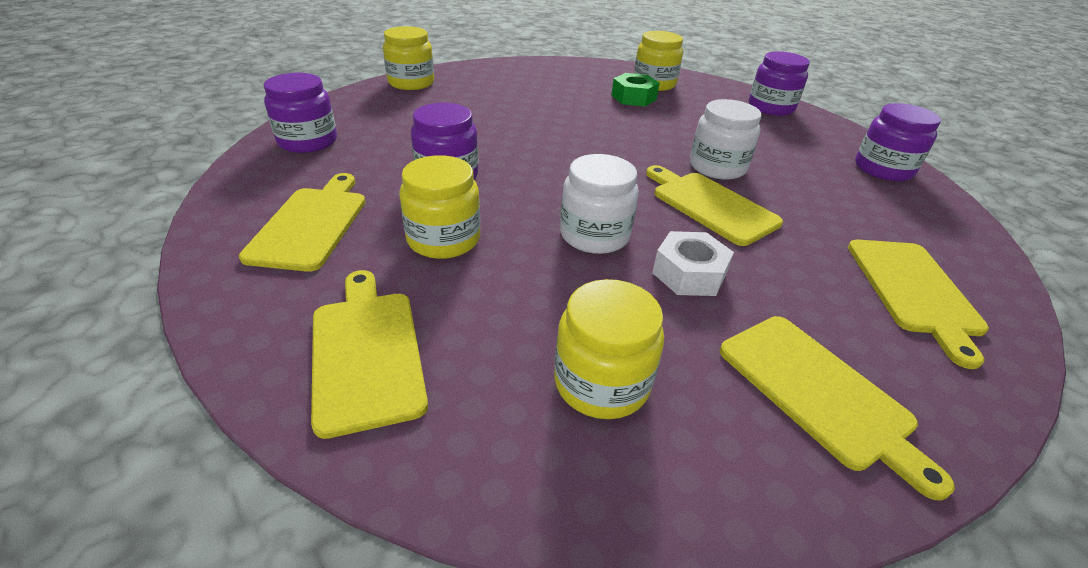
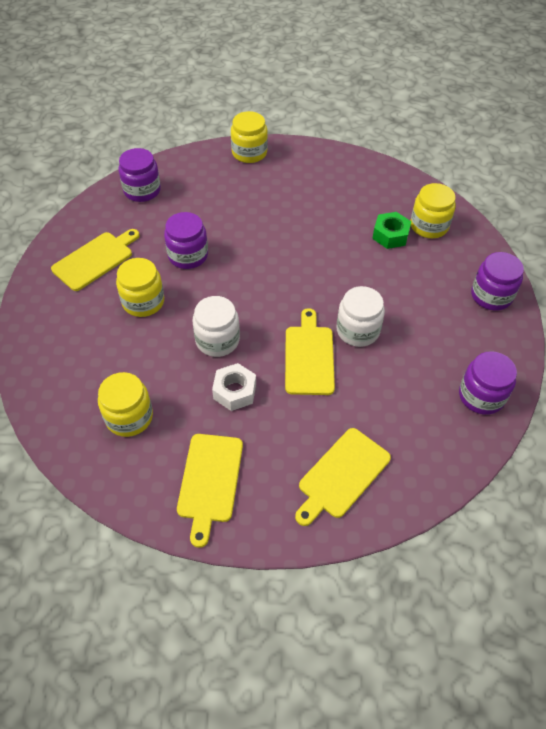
camera: 40 degrees right, 15 degrees up
(367, 352) = (60, 347): yellow cutting board -> none

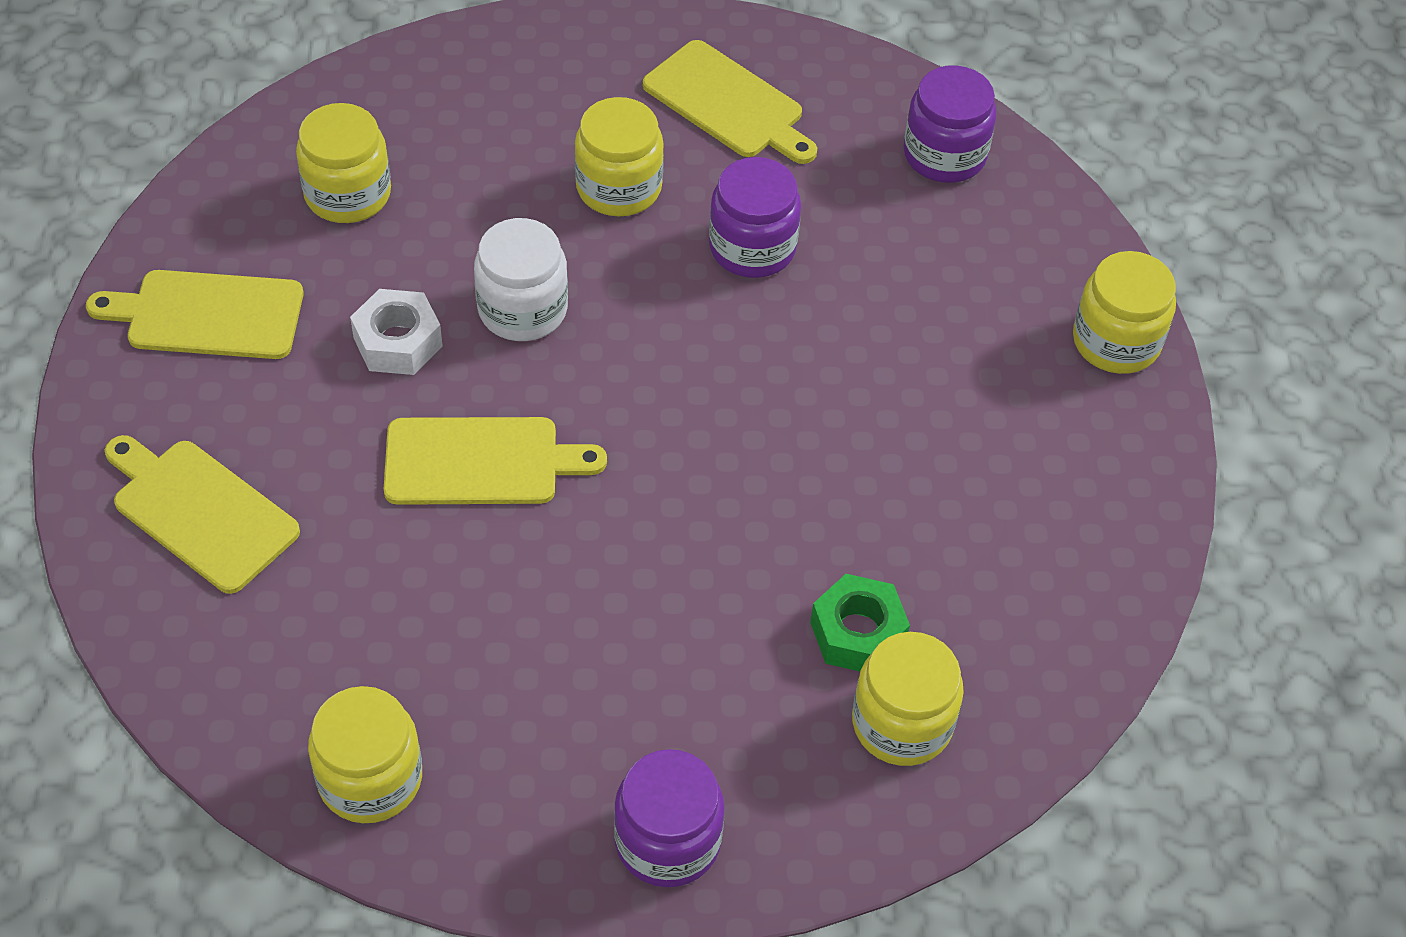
camera: 85 degrees right, 0 degrees up
(357, 330) = (551, 551): white jar -> none
(481, 396) = (370, 778): purple jar -> yellow jar

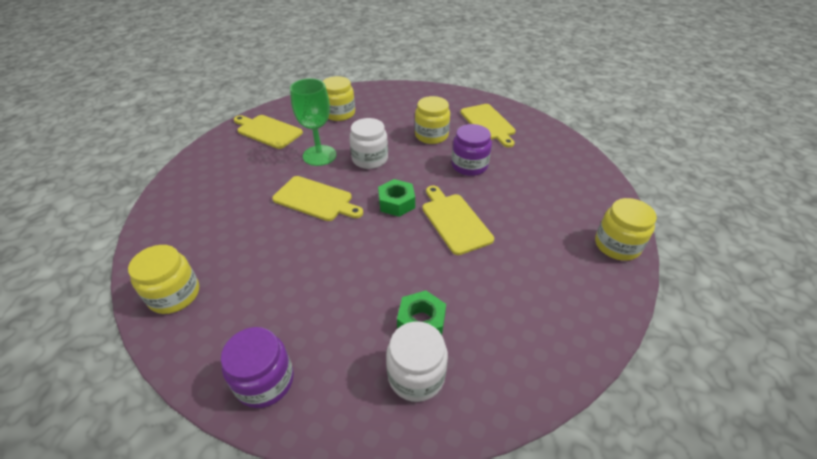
camera: 30 degrees right, 10 degrees down
(200, 512) = (210, 182): yellow cutting board -> yellow cutting board (454, 221)
(398, 342) = (319, 155): white nut -> green goblet
(658, 404) = (396, 203): none -> green nut
(902, 723) = (416, 375): yellow jar -> white jar
(944, 155) = (567, 159): purple jar -> none

